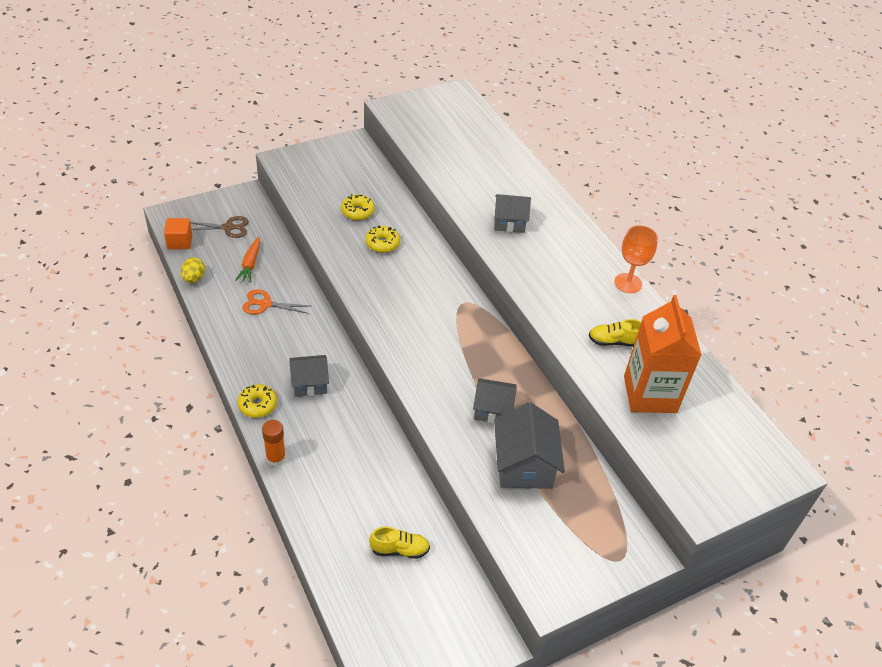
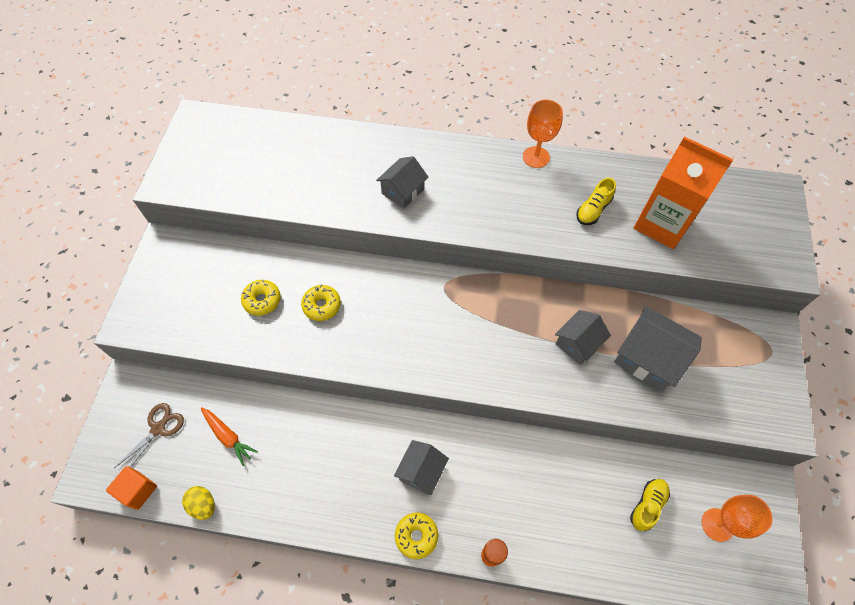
camera: 50 degrees left, 15 degrees up
(265, 304) = (293, 454): orange scissors -> none
(423, 612) = (717, 524): none -> orange goblet

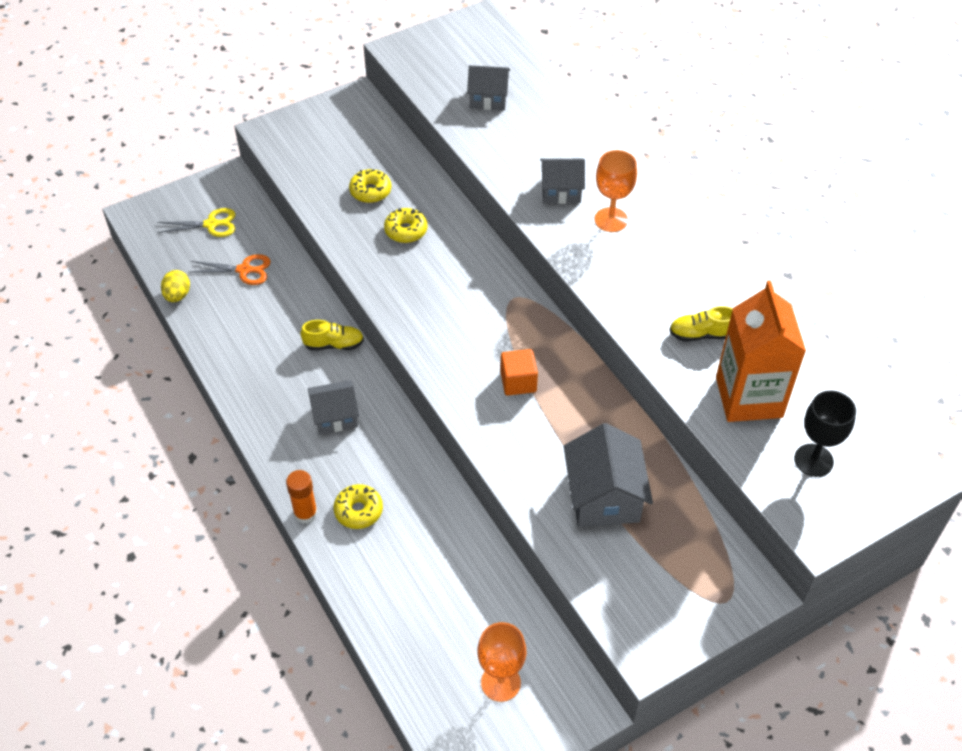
camera: 50 degrees right, 10 degrees down
(138, 490) = (154, 249): orange cube -> orange cube (518, 382)
(158, 428) = (211, 224): brown scissors -> yellow scissors
(228, 436) = (244, 270): orange carrot -> orange scissors
(416, 536) = (276, 449): yellow donut -> yellow donut (358, 511)
(536, 157) = (713, 257): orange goblet -> orange goblet (611, 220)
(578, 343) = (560, 431): grey house -> grey house (488, 98)
(647, 505) = (465, 610): yellow shoe -> yellow shoe (334, 344)
(734, 229) = (813, 460): none -> black goblet

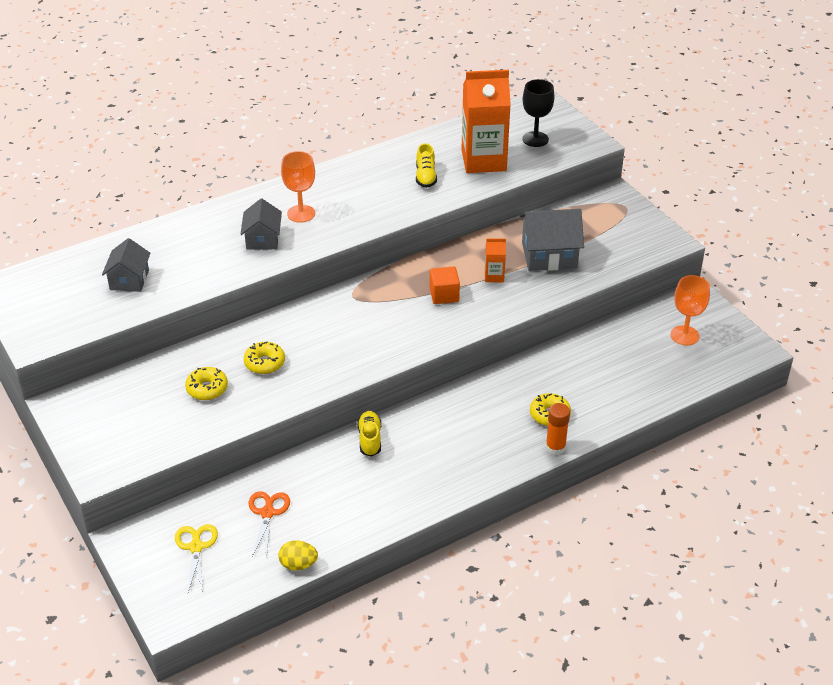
camera: 90 degrees left, 10 degrees down
(335, 416) = (453, 434): grey house -> none
(557, 433) = (494, 276): none -> orange carton

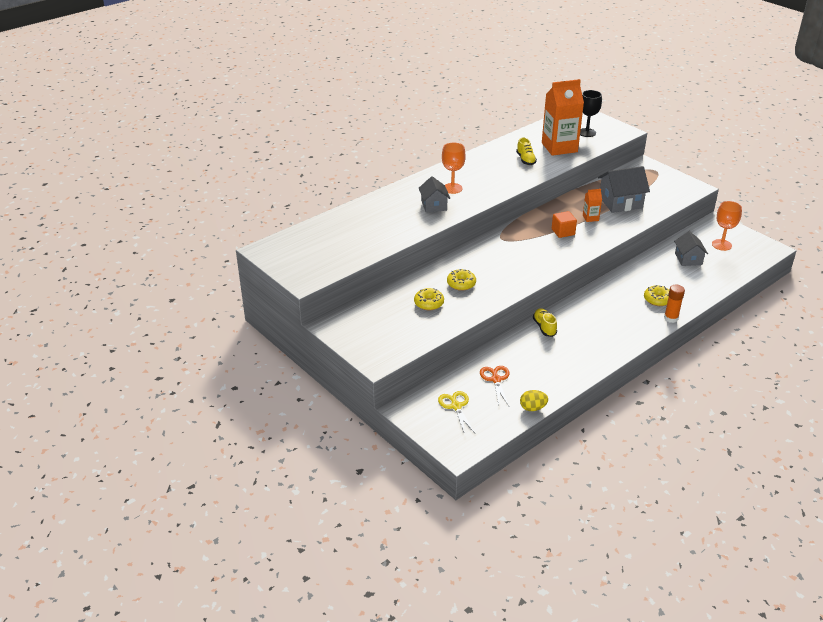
camera: 10 degrees left, 5 degrees down
(129, 280) = (353, 238): grey house -> grey house (688, 259)

